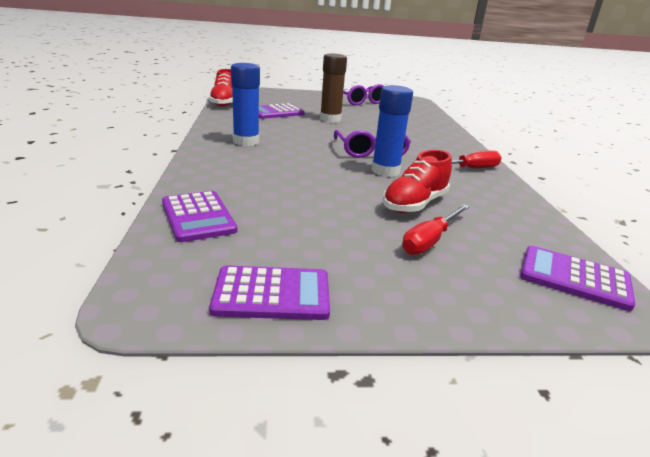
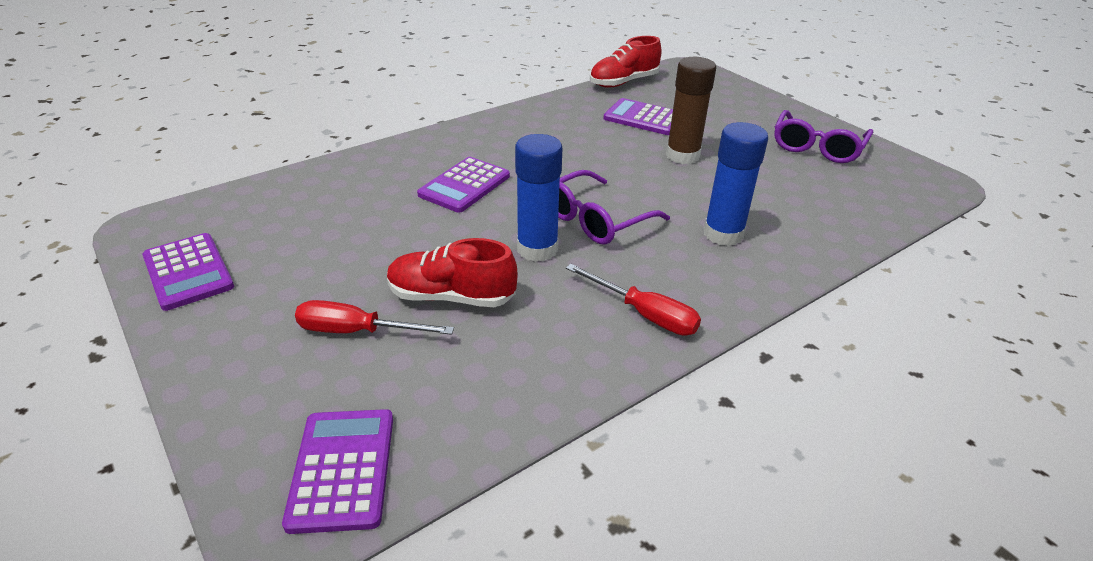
camera: 60 degrees right, 10 degrees up
(198, 217) = (298, 190): purple calculator -> purple calculator (464, 185)
(246, 141) = (510, 141): blue glue stick -> blue glue stick (723, 234)

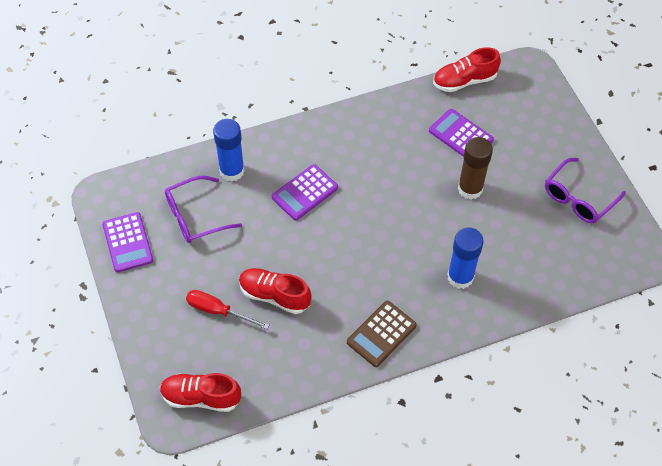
camera: 15 degrees right, 20 degrees up
(342, 469) = (201, 397): purple calculator -> red shoe
(537, 249) = (335, 266): blue glue stick -> blue glue stick (232, 171)
(596, 220) = (382, 246): purple glasses -> purple glasses (195, 216)
(644, 314) = (381, 334): red screwdriver -> brown calculator

